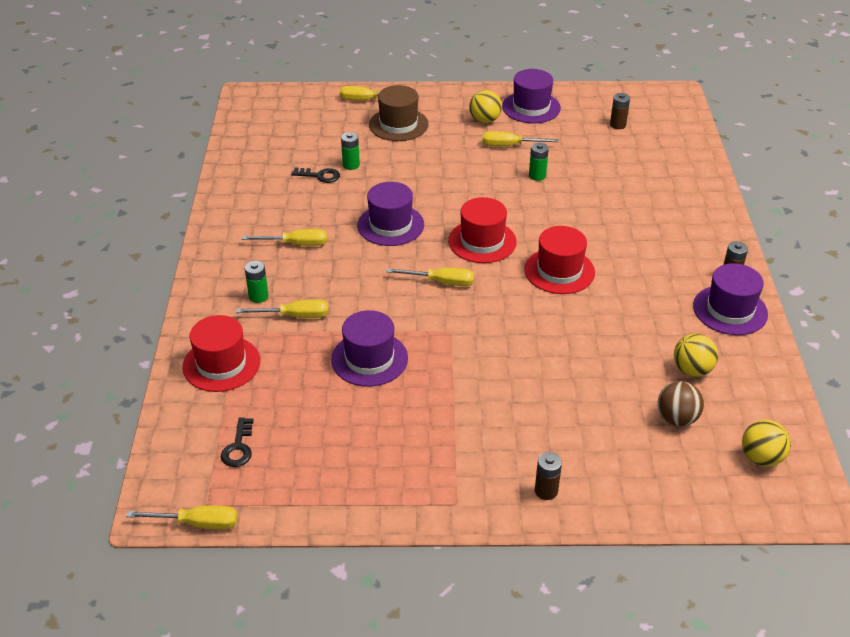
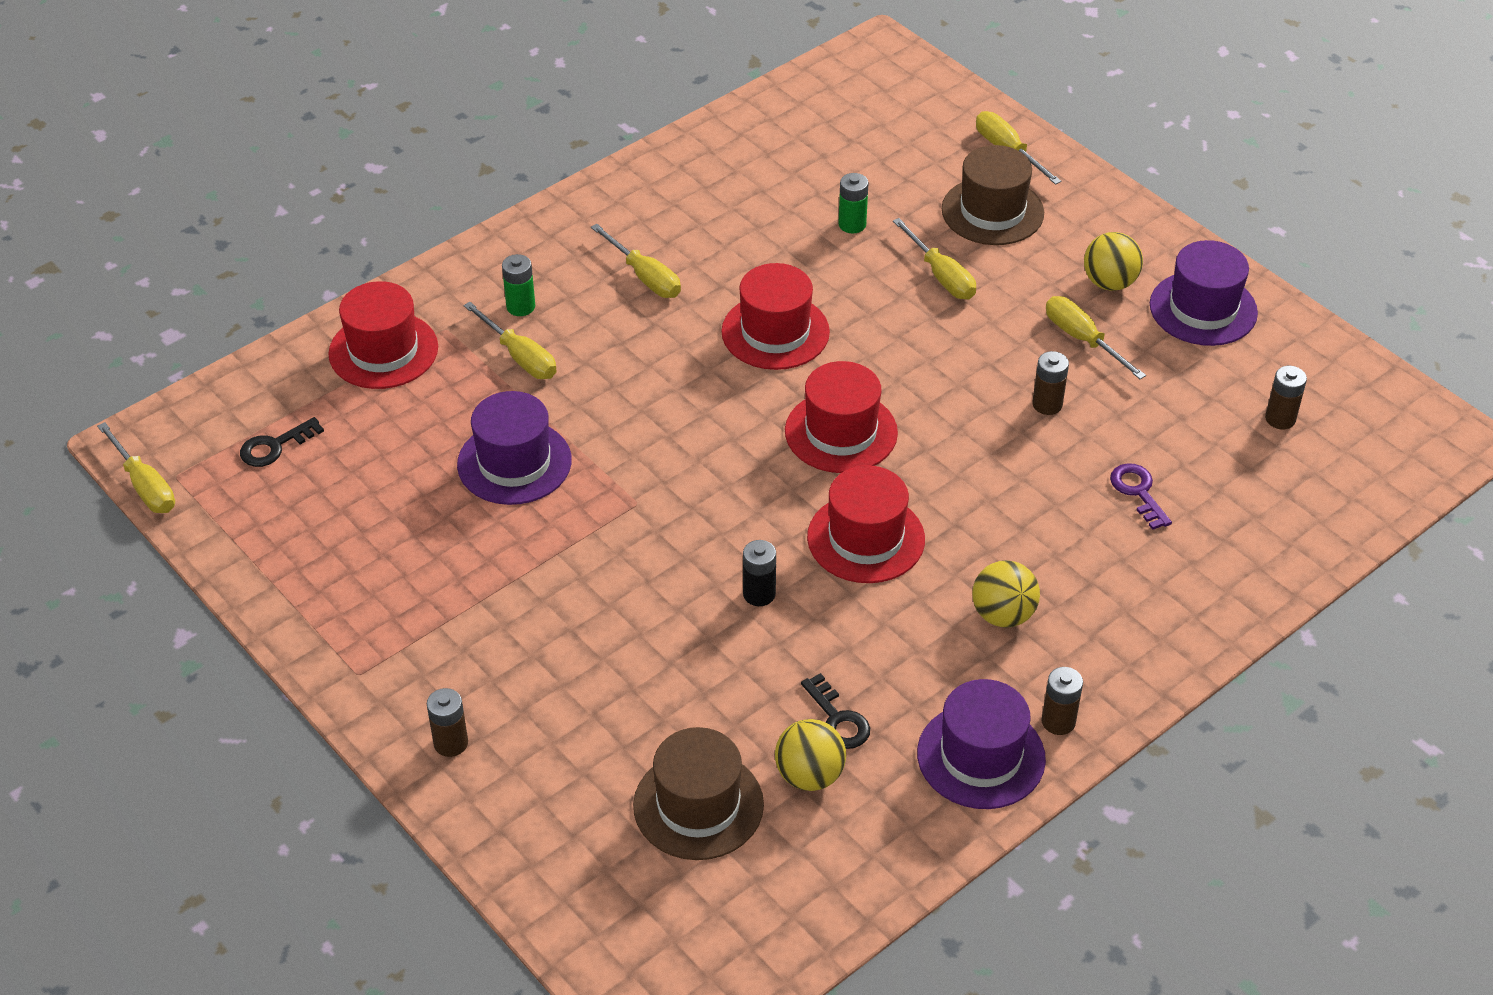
camera: 50 degrees right, 5 degrees up
(320, 176) = (797, 213): black key -> black key (838, 719)
(390, 225) = (775, 332): purple hat -> red hat
(441, 282) = (717, 442): yellow screwdriver -> yellow screwdriver (941, 275)
(537, 176) = (1047, 404): green battery -> brown battery
(558, 323) = (759, 594): none -> black battery
(618, 181) = (1138, 492): none -> purple key
(677, 418) = (698, 805): brown ball -> brown hat
(761, 458) = (709, 929): yellow ball -> yellow ball (1003, 615)

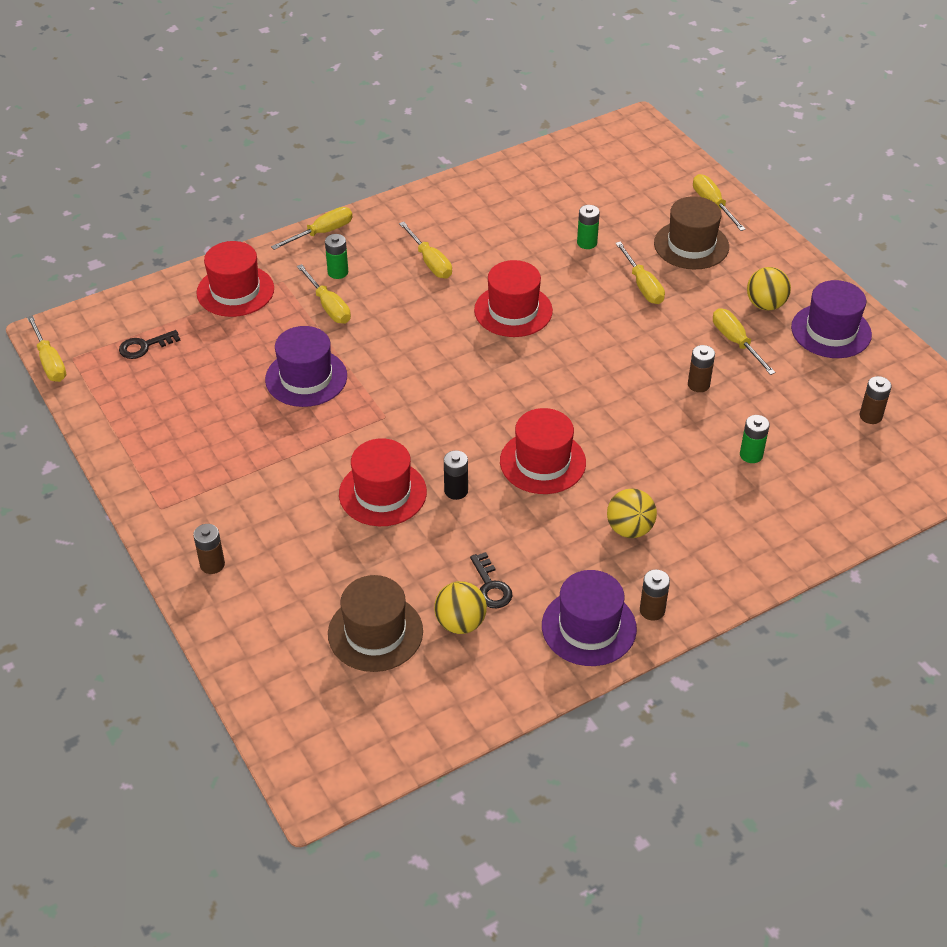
camera: 10 degrees right, 0 degrees up
(484, 252) = (322, 233): none -> yellow screwdriver
(841, 432) = (543, 385): red hat -> red hat (382, 493)
(1138, 492) = (751, 455): purple key -> green battery

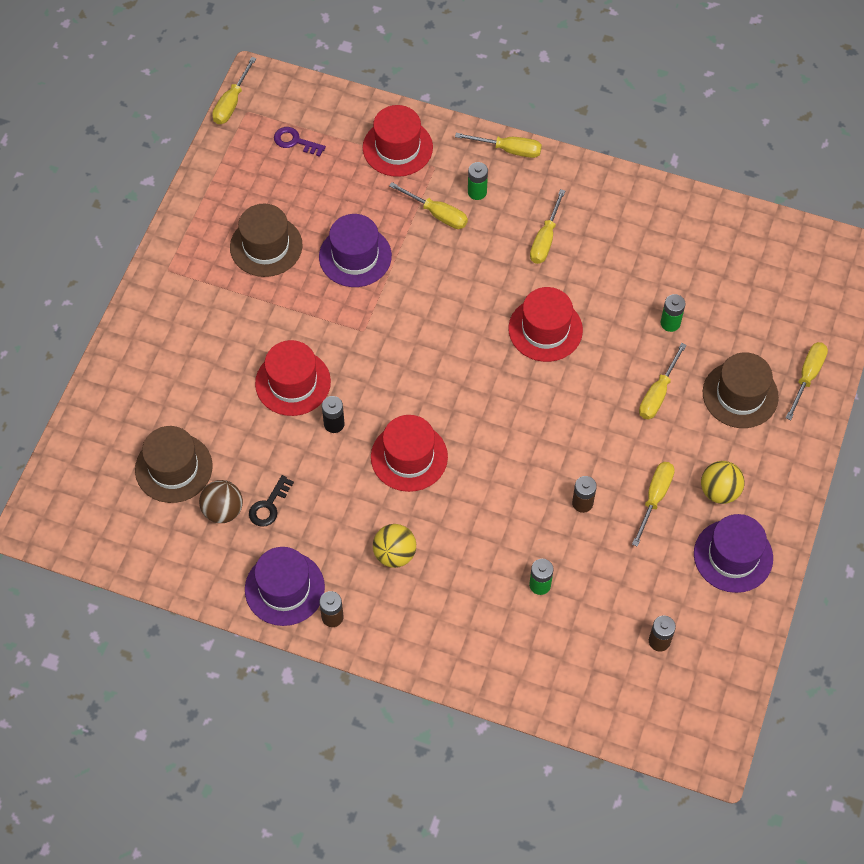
camera: 50 degrees right, 15 degrees up
(144, 346) = (295, 141): black key -> purple key
(212, 564) = (148, 335): brown battery -> none
(223, 427) = (266, 246): none -> brown hat
(328, 306) = (437, 214): yellow screwdriver -> yellow screwdriver turned 75 degrees counterclockwise
(460, 623) = (223, 510): yellow ball -> brown ball

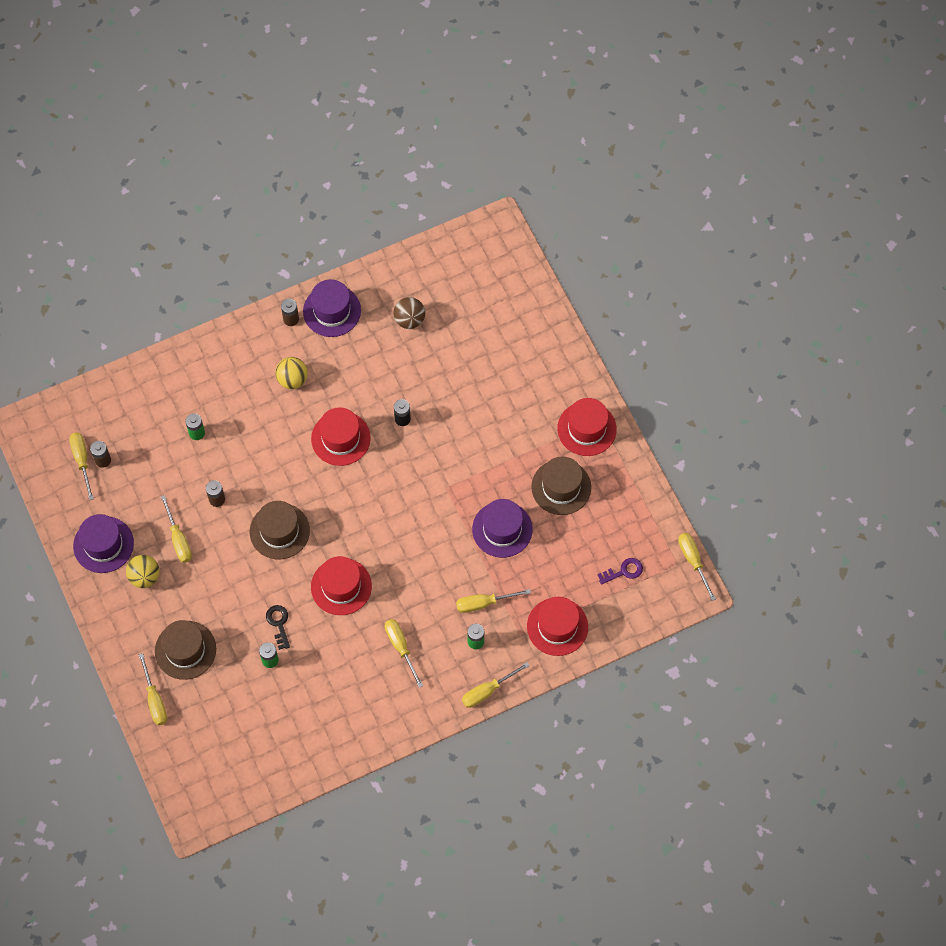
camera: 135 degrees right, 5 degrees up
(173, 468) = (462, 317): brown hat -> brown hat (279, 531)
(269, 506) = (388, 344): black key -> black key (278, 623)
(293, 382) = (451, 421): red hat -> red hat (586, 429)
(658, 393) = (235, 606): yellow screwdriver -> yellow screwdriver (82, 461)

